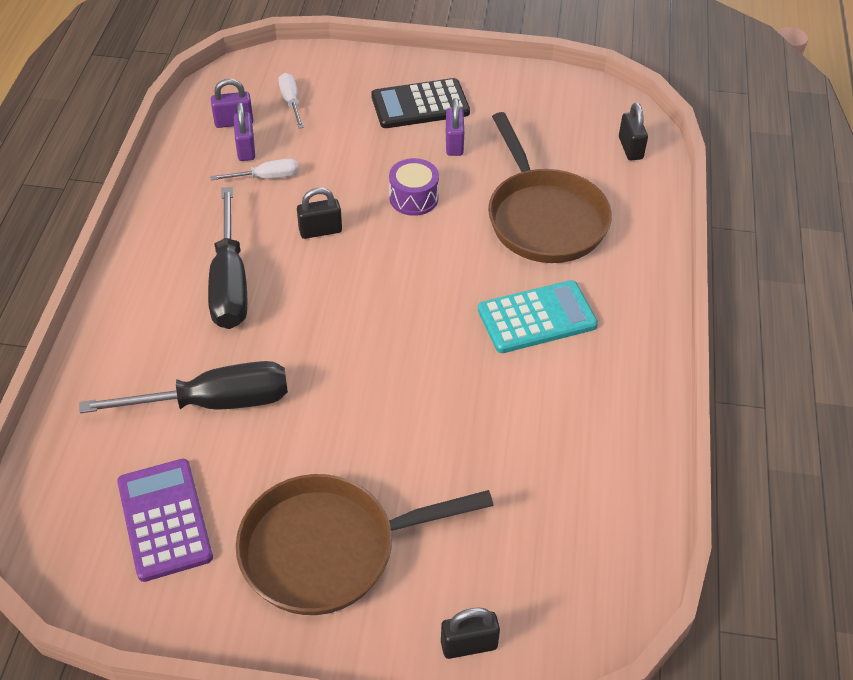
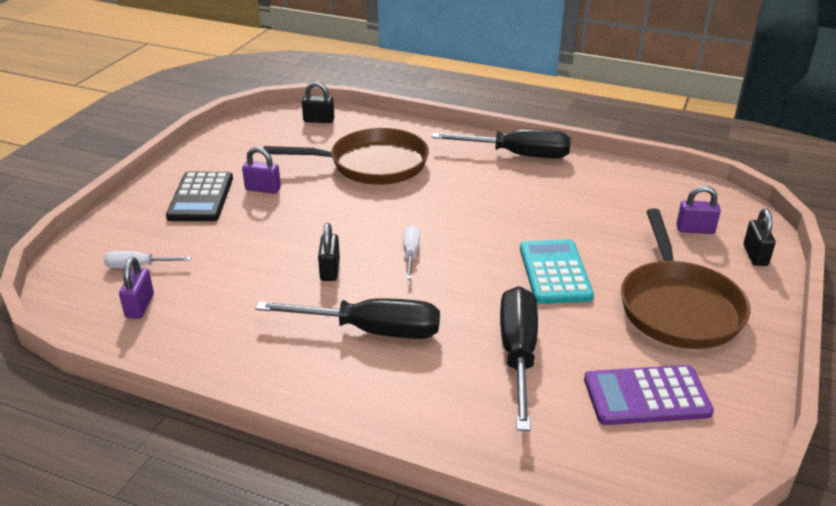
camera: 75 degrees left, 15 degrees down
(246, 149) = (187, 302): purple padlock -> purple padlock (695, 229)
(266, 177) = (239, 293): white screwdriver -> white screwdriver (411, 253)
(413, 198) = (316, 217): purple drum -> none
(537, 318) = (472, 184): turquoise calculator -> turquoise calculator (555, 272)
(633, 354) = (517, 155): none -> black screwdriver

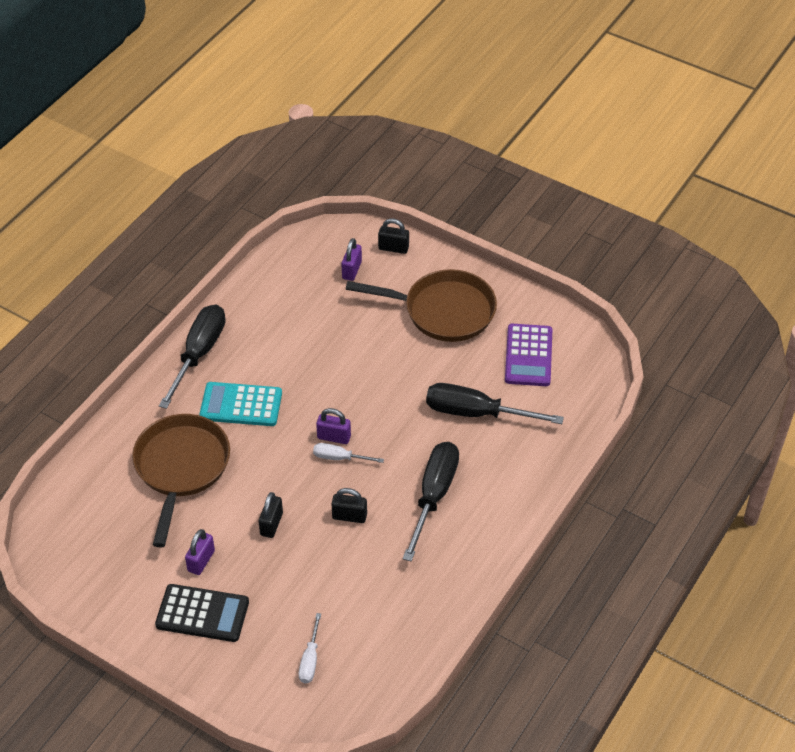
camera: 80 degrees left, 15 degrees up
(140, 306) = (370, 654): purple padlock -> purple padlock (334, 437)
(319, 120) = (68, 505): black padlock -> black padlock (271, 524)
(555, 272) = (387, 370): turquoise calculator -> turquoise calculator (241, 405)

